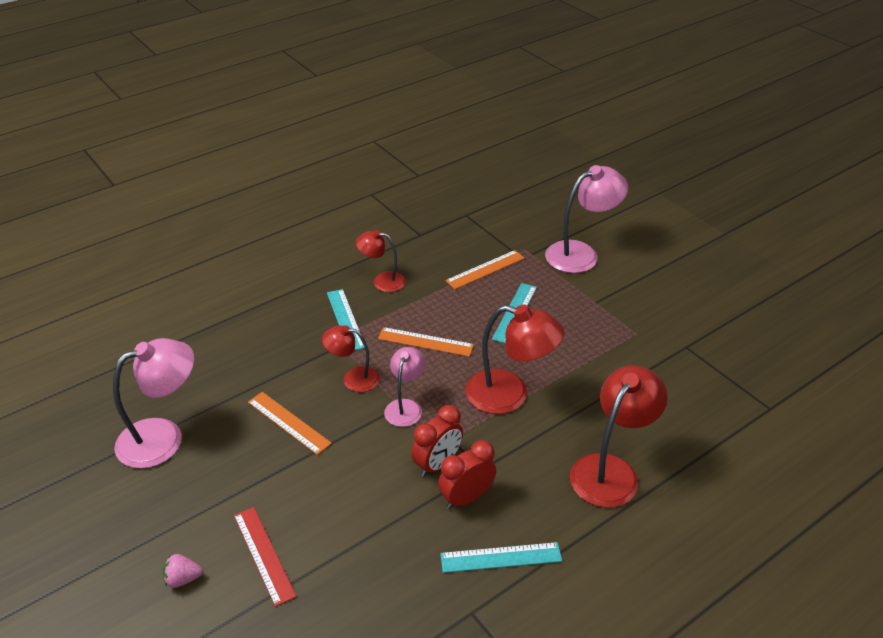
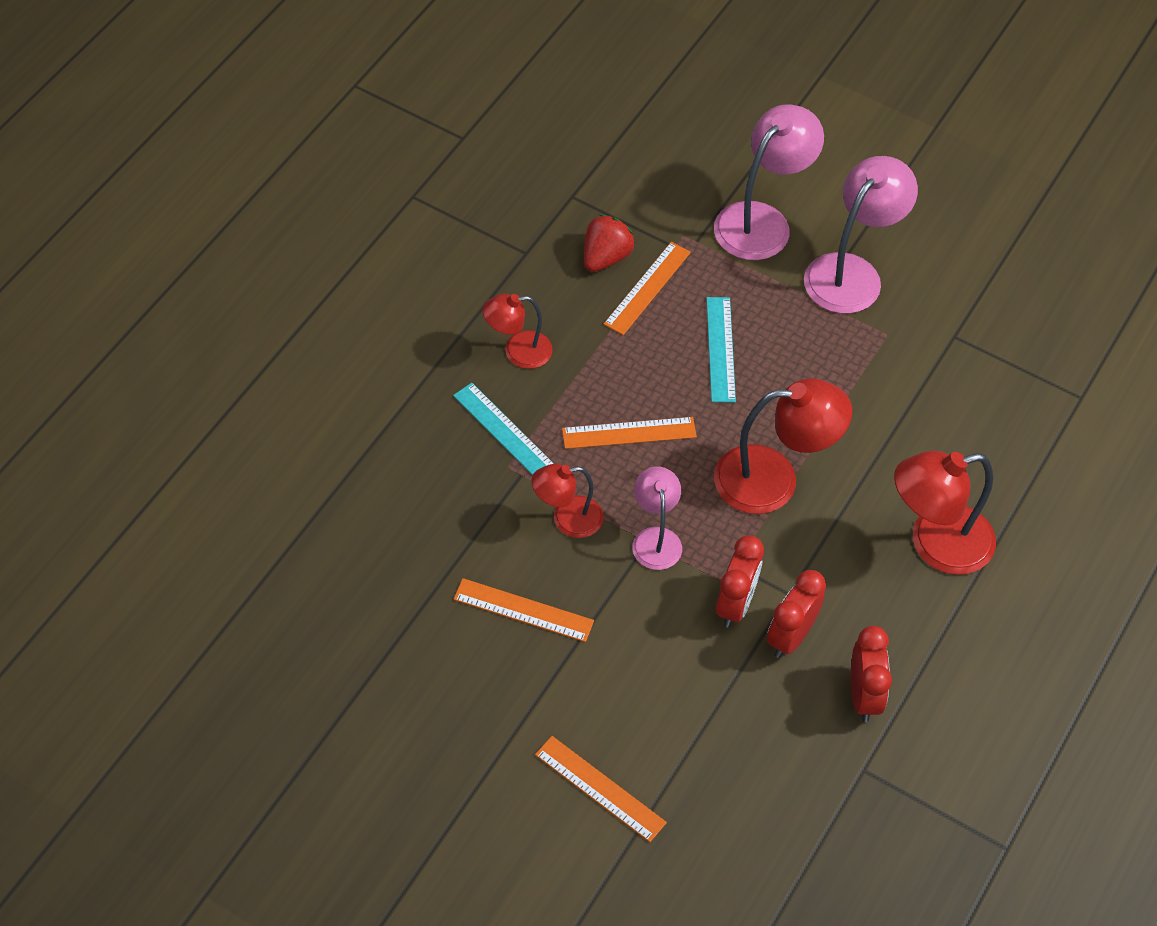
camera: 25 degrees left, 15 degrees up
(163, 437) = (378, 685): pink lamp -> pink lamp (851, 272)
(183, 579) = (526, 850): pink strawberry -> none
(263, 555) = (600, 788): red ruler -> orange ruler
(468, 248) = (605, 257): none -> red strawberry
(501, 557) = (863, 696): turquoise ruler -> red clock
(611, 470) = (935, 544): red lamp -> red lamp turned 120 degrees counterclockwise

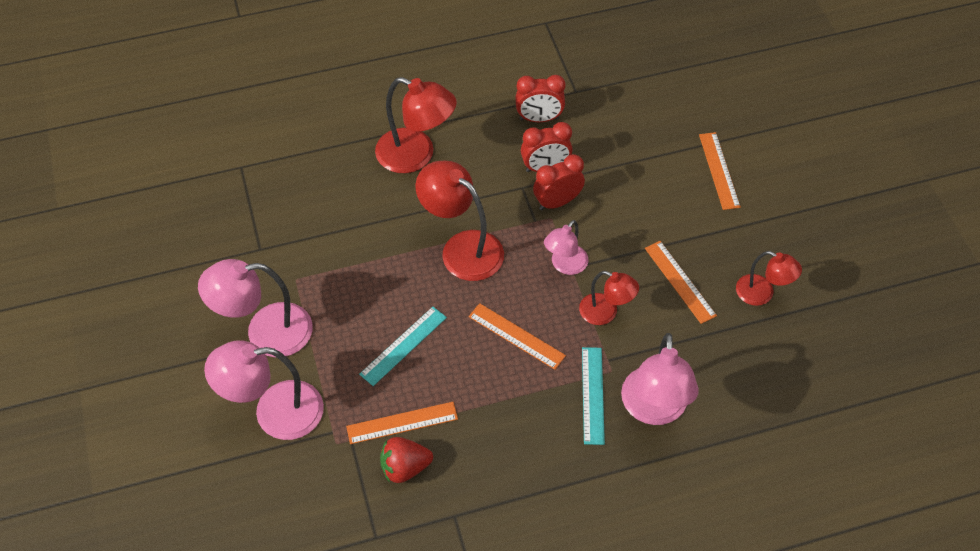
camera: 135 degrees left, 0 degrees up
(435, 459) = (654, 409): none -> pink lamp
(518, 351) = (532, 443): red lamp -> red lamp (762, 294)
(863, 696) = (539, 118): red clock -> red clock turned 135 degrees counterclockwise

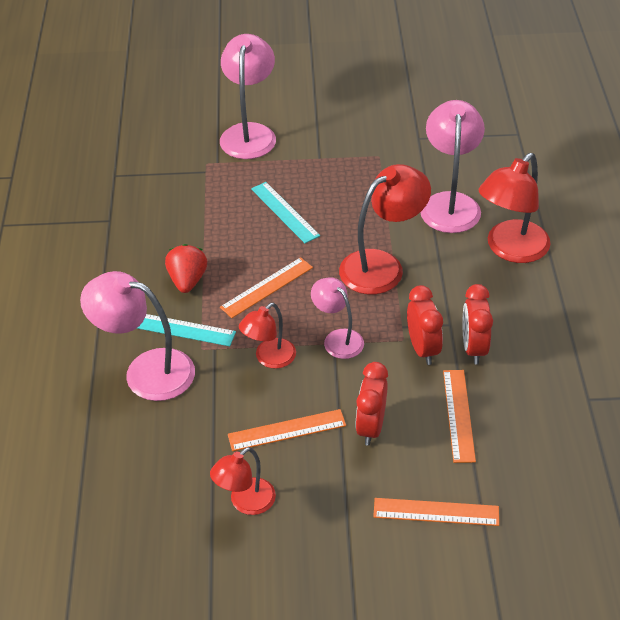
camera: 105 degrees right, 10 degrees down
(265, 332) = (328, 134): pink lamp -> pink lamp (450, 203)
(402, 423) = (208, 201): orange ruler -> orange ruler (458, 415)
(405, 467) = (166, 198): red strawberry -> red strawberry (187, 280)
(539, 118) = (548, 356): red clock -> red clock (371, 427)

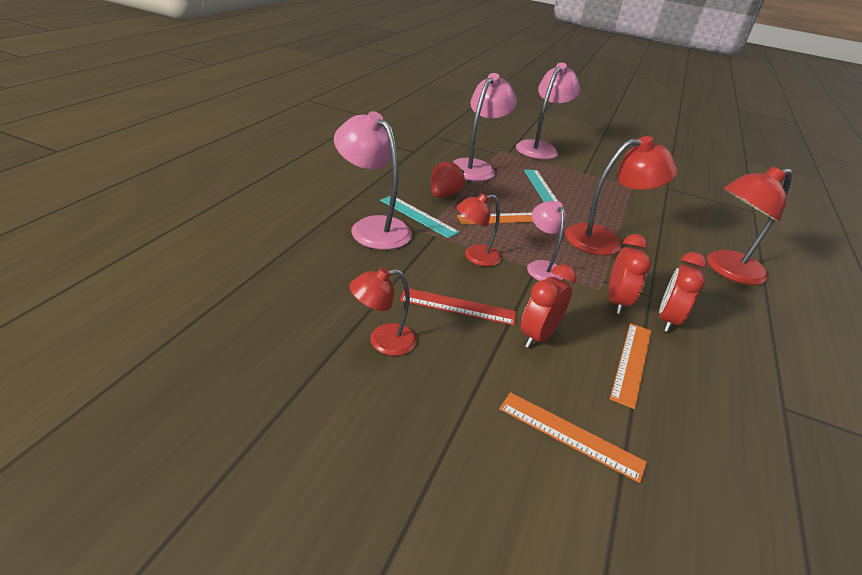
camera: 20 degrees right, 10 degrees down
(287, 430) = (458, 306): orange ruler -> red ruler
(450, 203) = (680, 227): pink lamp -> pink lamp (476, 167)

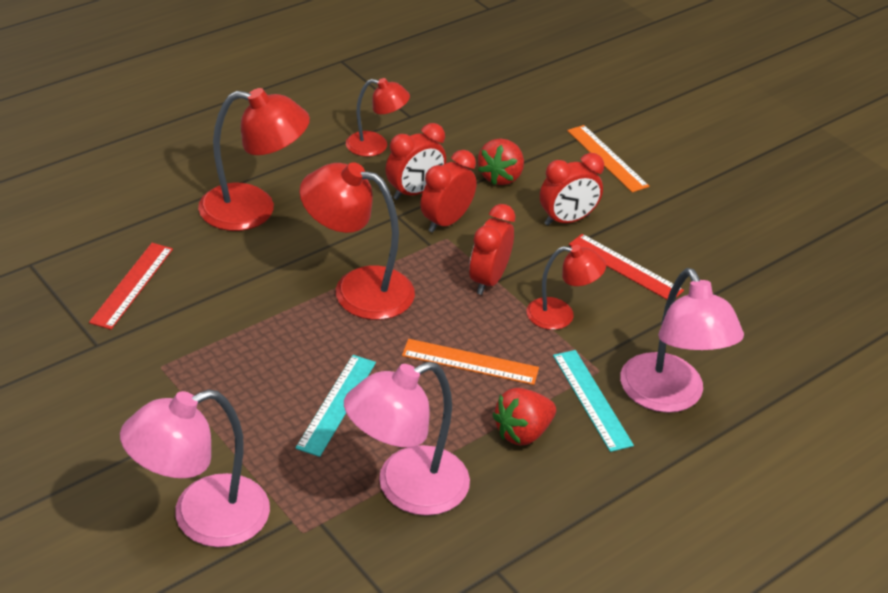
camera: 150 degrees left, 5 degrees up
(382, 341) = (719, 259): red lamp -> red lamp (375, 146)
(541, 267) = (488, 280): pink lamp -> red clock
(631, 362) = (500, 177): orange ruler -> red strawberry
(700, 213) = (132, 285): none -> red ruler

